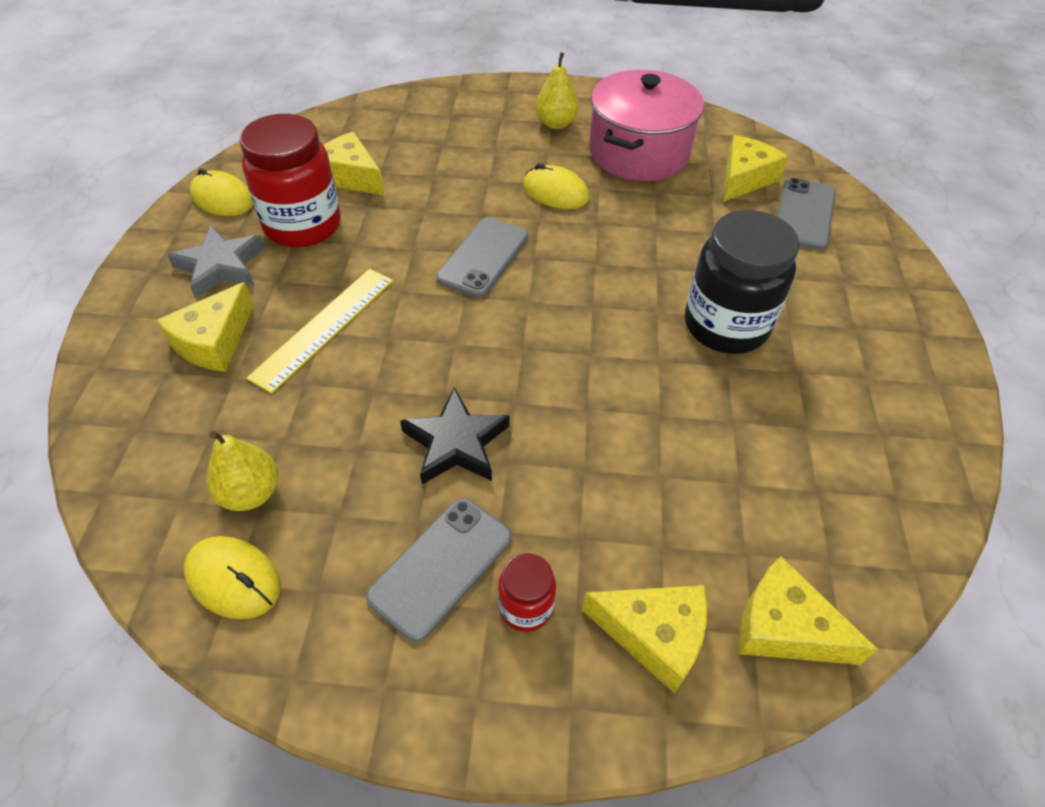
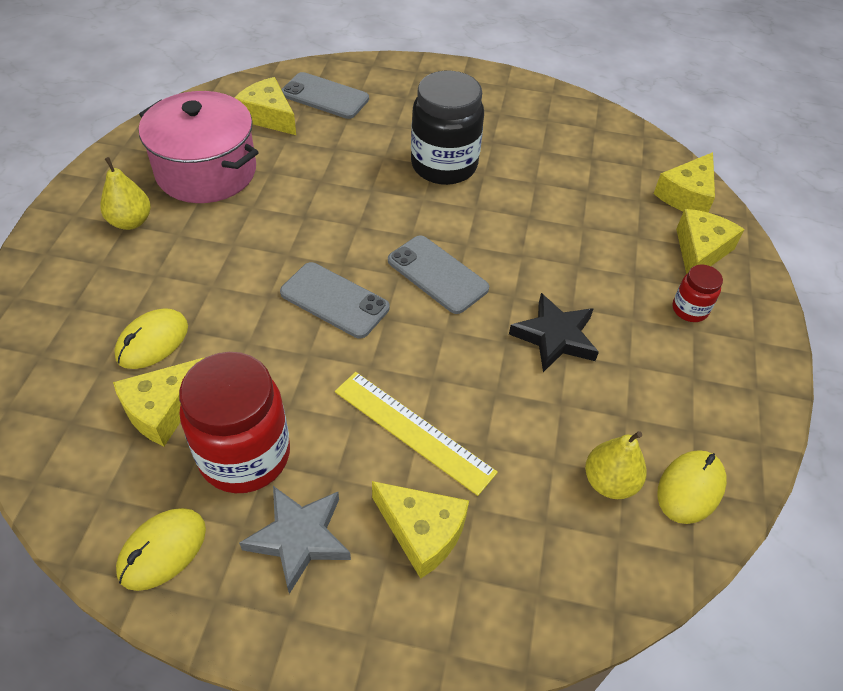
camera: 85 degrees left, 0 degrees up
(441, 567) = (665, 353): grey phone -> grey phone (437, 275)
(555, 192) = (249, 237): yellow mouse -> yellow mouse (152, 341)

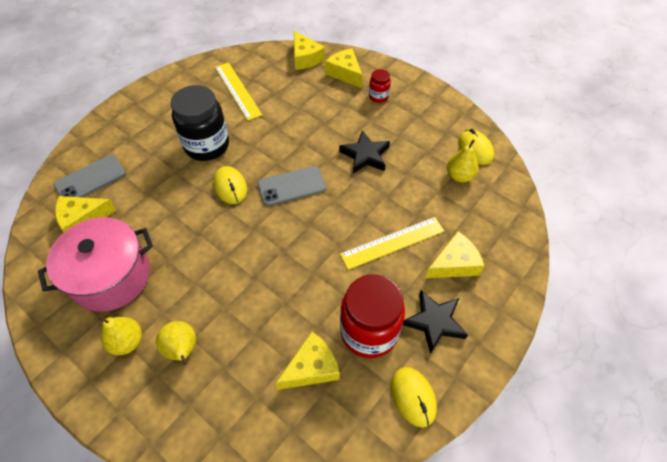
camera: 60 degrees left, 5 degrees up
(139, 272) = (182, 349): none -> yellow pear
(152, 341) = (252, 358): yellow mouse -> yellow mouse (230, 186)
(163, 409) = (312, 367): yellow cheese -> yellow cheese turned 105 degrees counterclockwise
(299, 538) = (434, 322): grey star -> black star
(334, 300) = (280, 244): grey phone -> none
(560, 153) = (237, 90): none -> yellow ruler

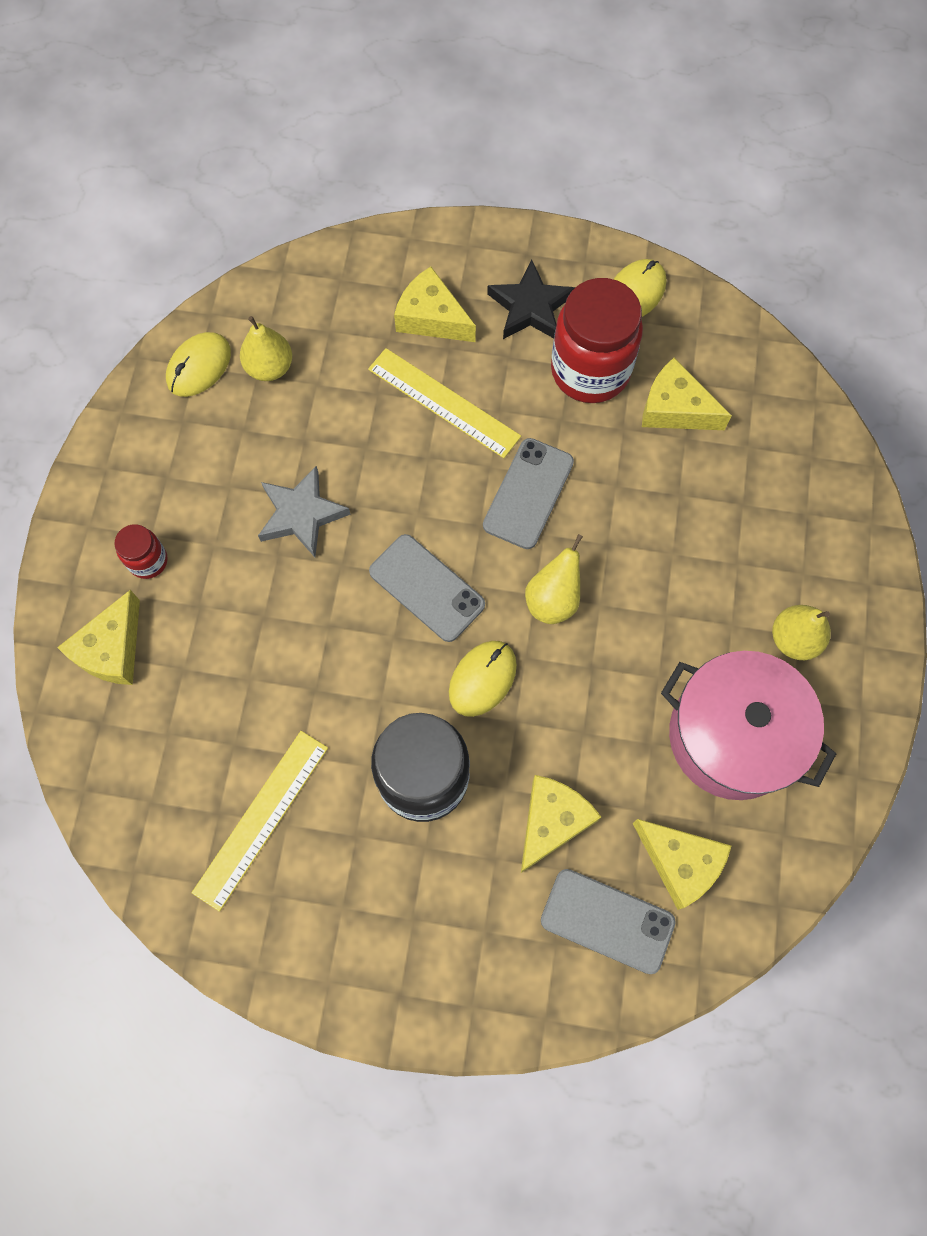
camera: 120 degrees left, 15 degrees up
(182, 349) = (756, 565): yellow pear -> yellow pear (553, 599)
(305, 58) = (102, 748): yellow cheese -> yellow cheese (552, 821)
(311, 255) = (528, 493): none -> grey phone
(365, 155) = (301, 514): black star -> grey star

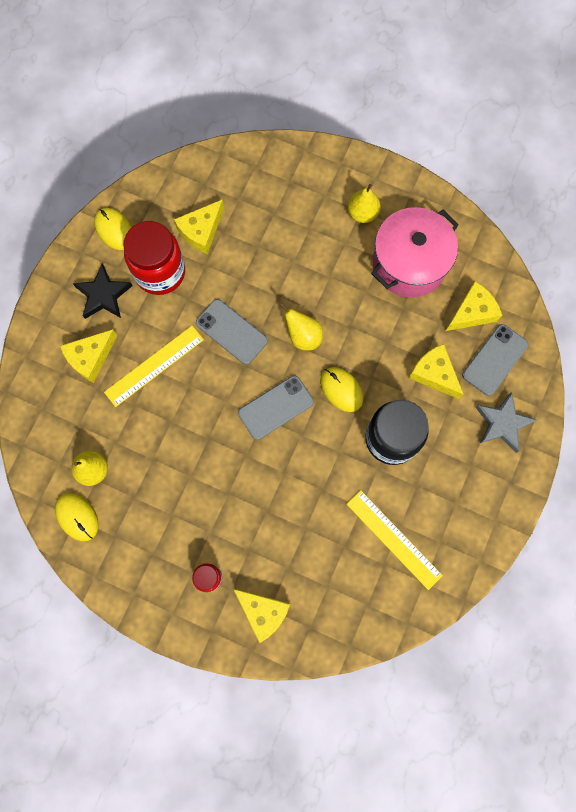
camera: 75 degrees left, 5 degrees up
(301, 514) = (205, 472): grey star -> grey star (502, 423)

